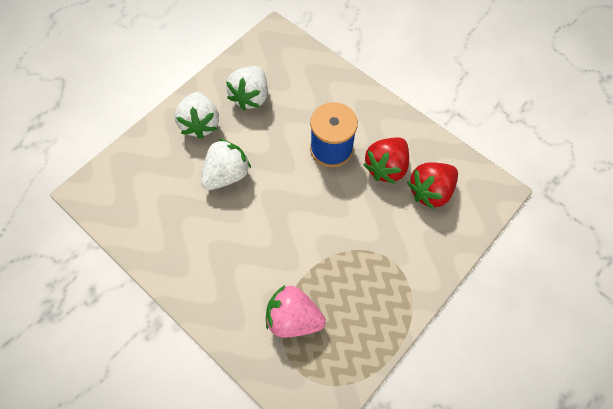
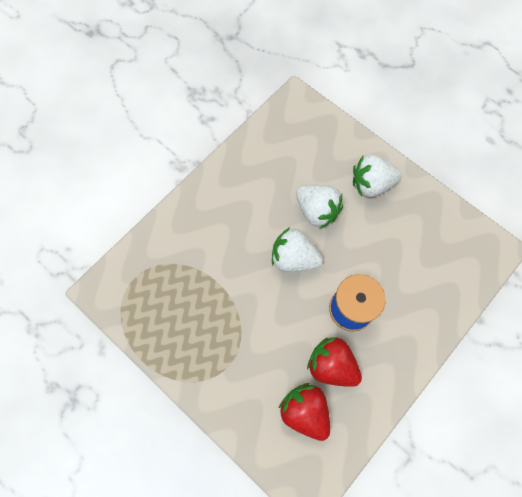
camera: 90 degrees right, 5 degrees up
(250, 97) = (407, 228): white strawberry -> white strawberry (294, 258)
(293, 318) = (179, 273): pink strawberry -> none

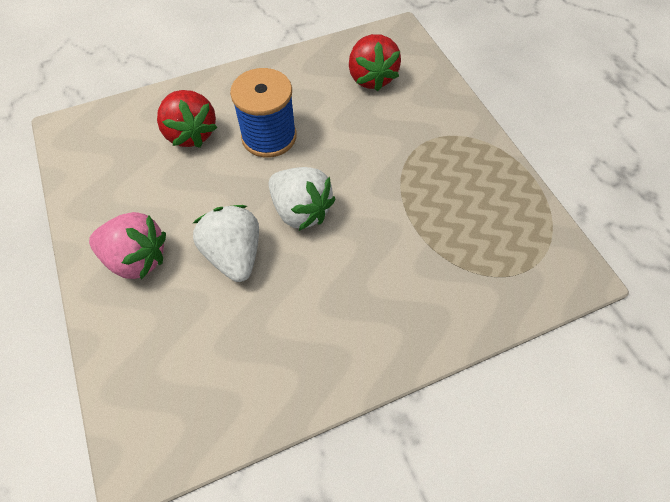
camera: 155 degrees left, 10 degrees down
(331, 365) = (323, 100): red strawberry -> red strawberry (191, 133)
(371, 184) = (137, 258): white strawberry -> pink strawberry

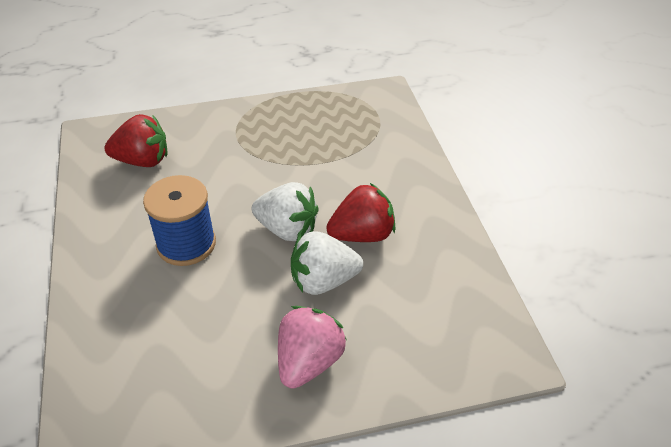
camera: 80 degrees left, 15 degrees down
(191, 133) = (152, 310): red strawberry -> red strawberry (362, 235)
(301, 210) = (287, 229): white strawberry -> white strawberry turned 60 degrees clockwise

